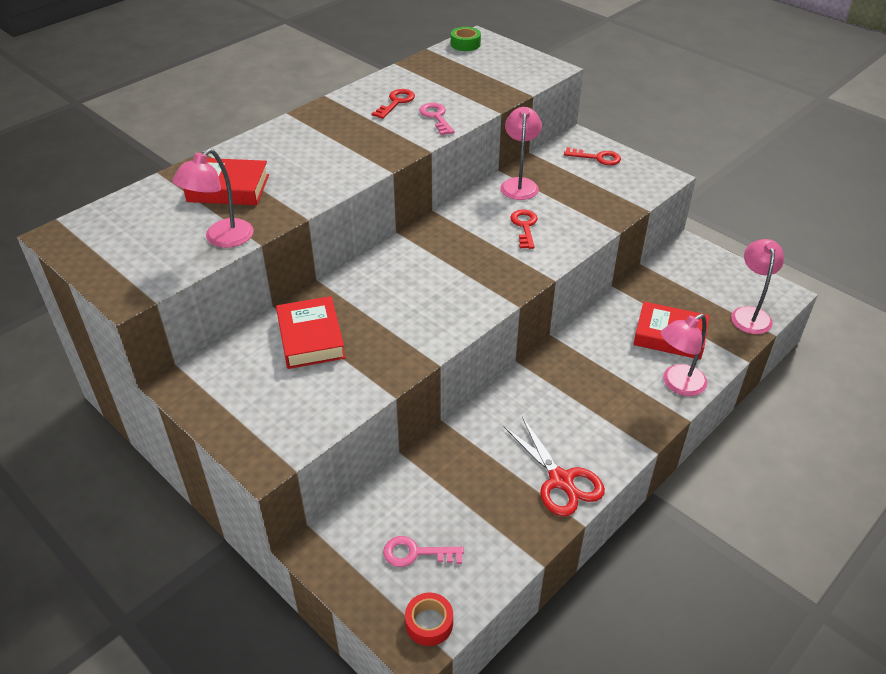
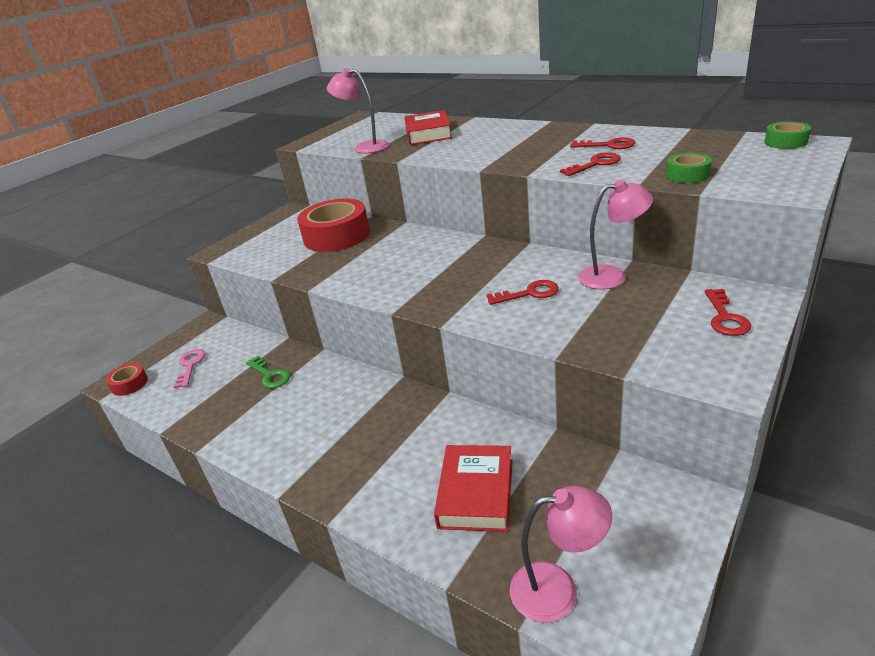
camera: 85 degrees right, 10 degrees down
(310, 338) = (336, 236): red book -> red tape
(436, 117) = (595, 164): pink key -> red key
(472, 466) = (270, 375): none -> green key
(495, 90) = (687, 175): none -> green tape
(561, 480) = (248, 429): red scissors -> none
(677, 384) = (386, 507): pink lamp -> none

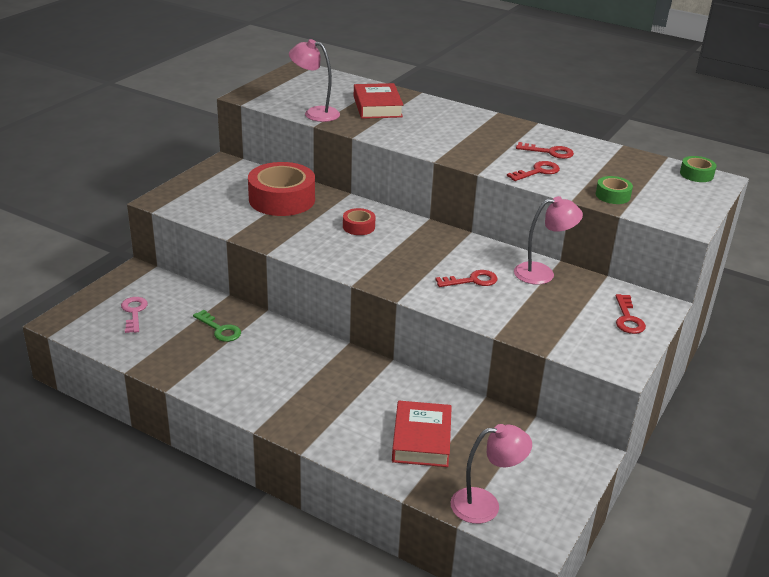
camera: 10 degrees left, 0 degrees up
(129, 384) = (75, 324): red tape -> red tape (358, 227)

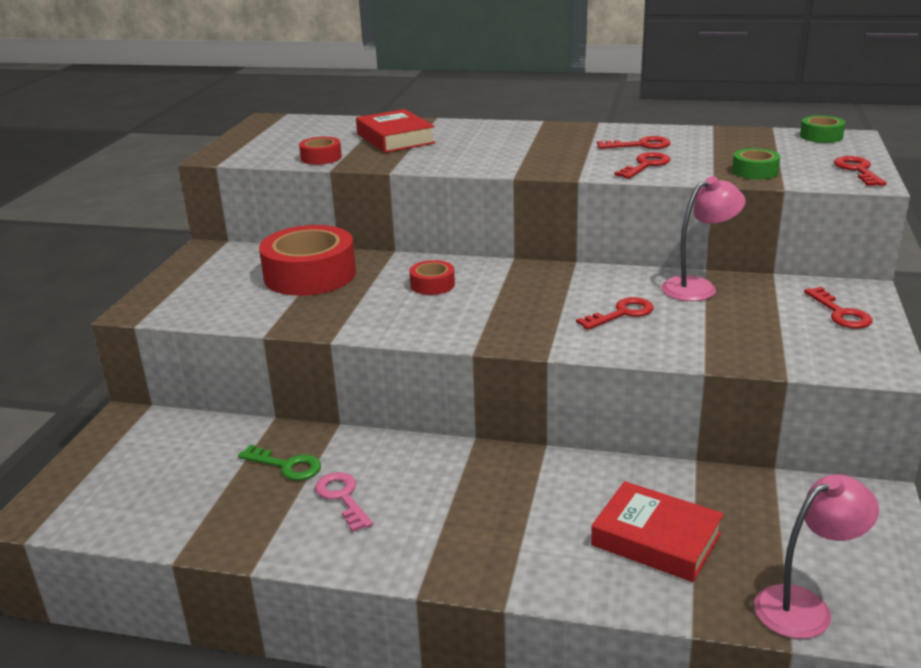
camera: 15 degrees left, 5 degrees down
(134, 312) = (147, 474): pink key -> pink key (342, 497)
(315, 113) = (321, 158): pink lamp -> red tape
(421, 439) = (656, 539): red book -> red book turned 45 degrees counterclockwise
(691, 212) = (858, 170): none -> red key

